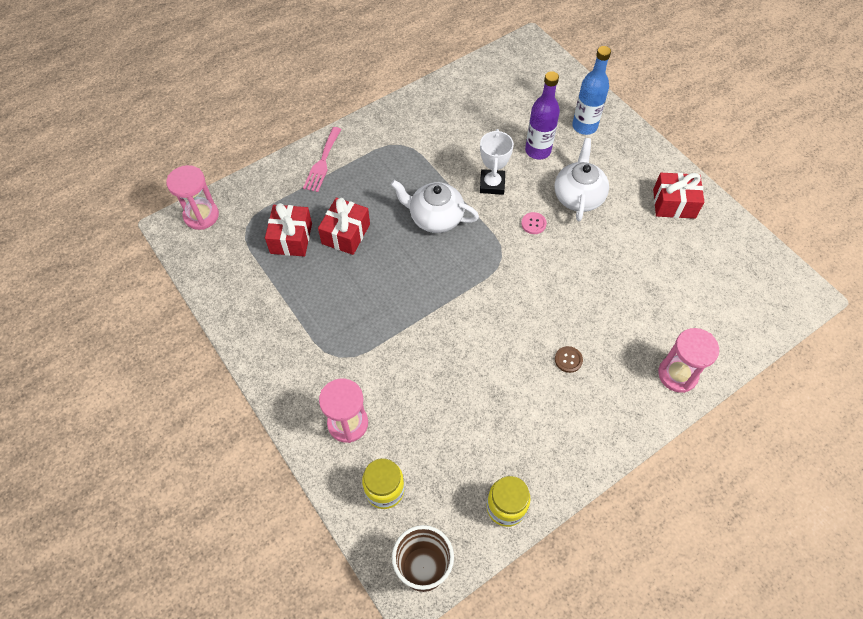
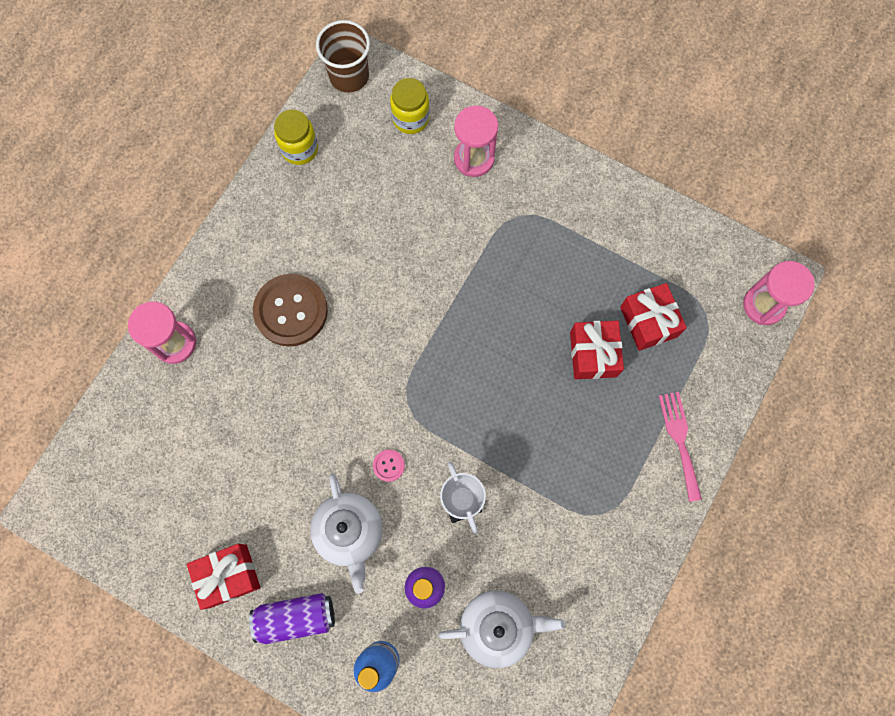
camera: 155 degrees right, 15 degrees up
(435, 218) = (505, 421): white teapot -> white teapot (497, 626)
(568, 360) = (291, 311): brown button -> brown button, size x2.41
(633, 165) = (296, 617): none -> purple can

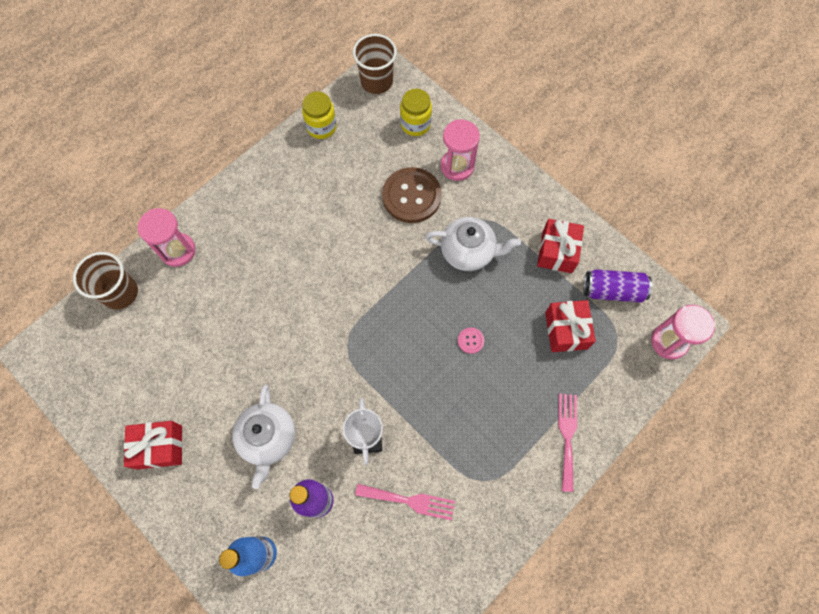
camera: 15 degrees right, 5 degrees down
(122, 411) = (120, 293): none -> brown cup
(291, 311) = (276, 248): brown button -> brown button (411, 196)
(296, 617) = (202, 497): purple can -> purple can (613, 291)
(388, 465) = (316, 392): pink button -> pink button (470, 341)
(497, 626) = (367, 553): white teapot -> white teapot (468, 252)
(528, 558) = (410, 501): none -> pink fork
(593, 354) = (512, 345): red gift -> red gift (557, 251)

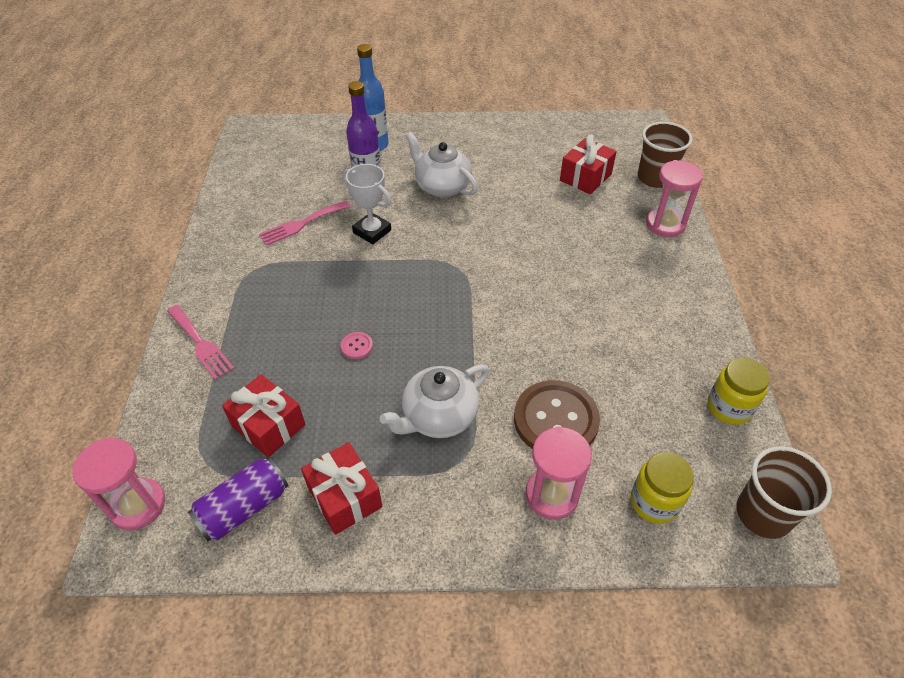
camera: 135 degrees right, 20 degrees down
(159, 447) = (503, 140): red gift -> red gift (585, 177)

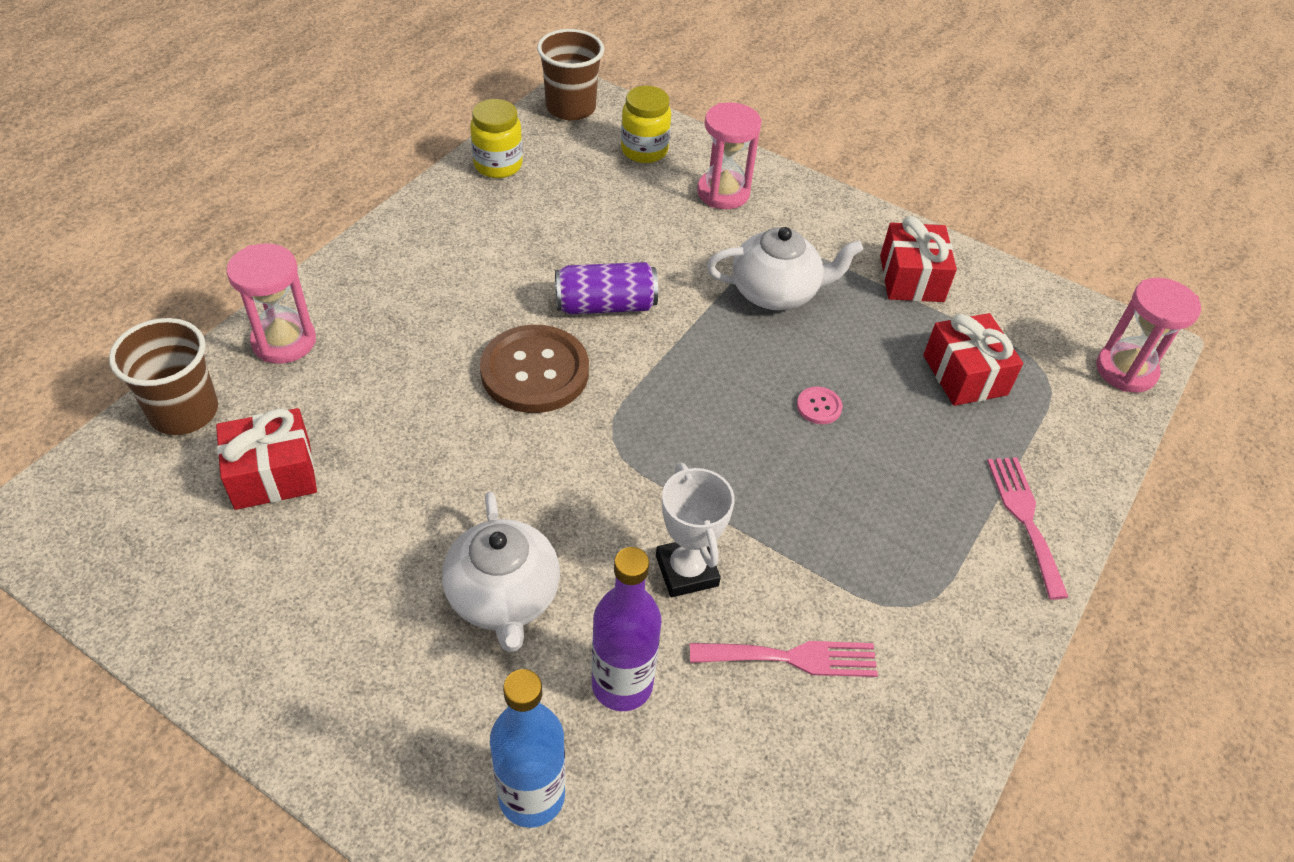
camera: 150 degrees left, 0 degrees up
(244, 507) = (1014, 317): purple can -> purple can (605, 305)
(555, 420) = (664, 234): brown button -> brown button (535, 371)

